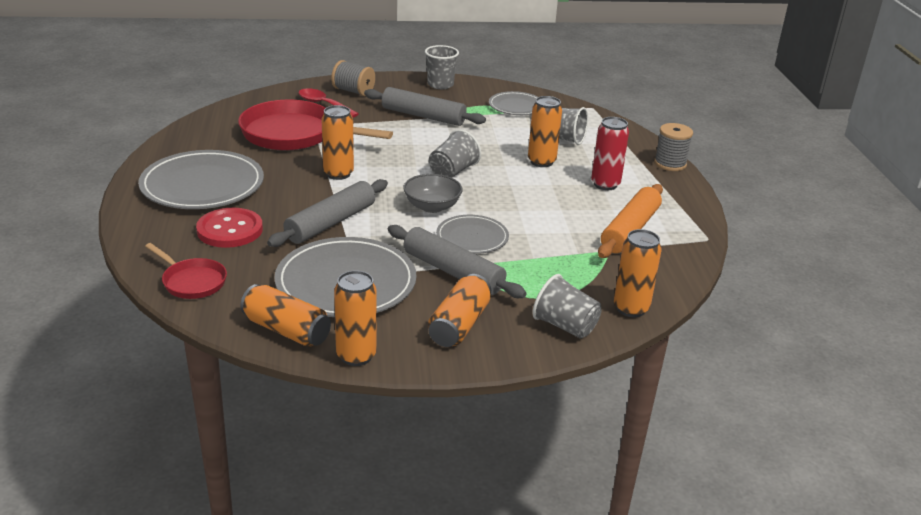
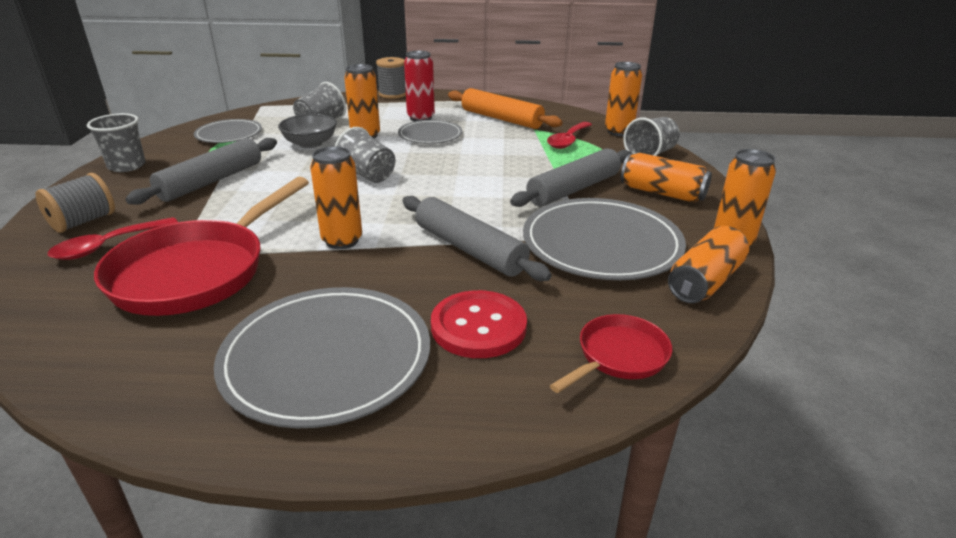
camera: 80 degrees left, 0 degrees up
(432, 207) = (443, 190): grey bowl -> grey bowl (310, 144)
(472, 237) = (509, 176): grey plate -> grey plate (430, 135)
(583, 272) = (568, 140): none -> red spoon

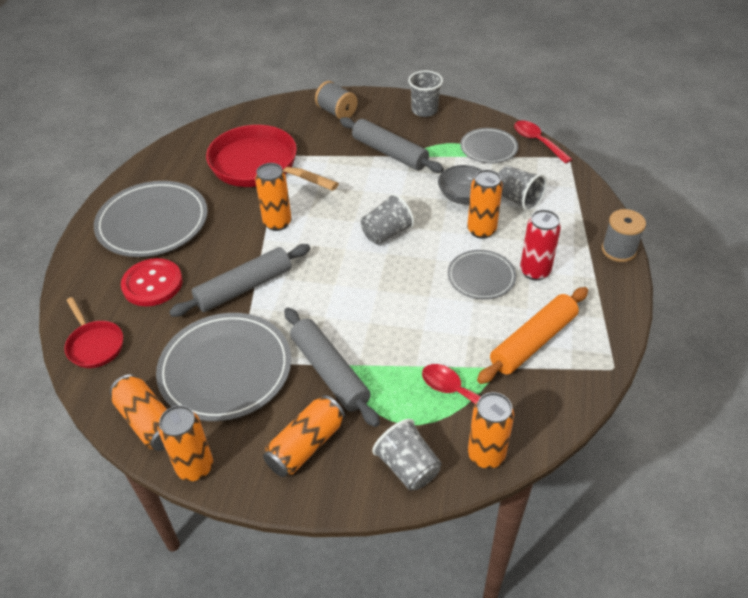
camera: 100 degrees right, 15 degrees up
(108, 246) = (302, 128): red spoon -> red spoon (537, 142)

